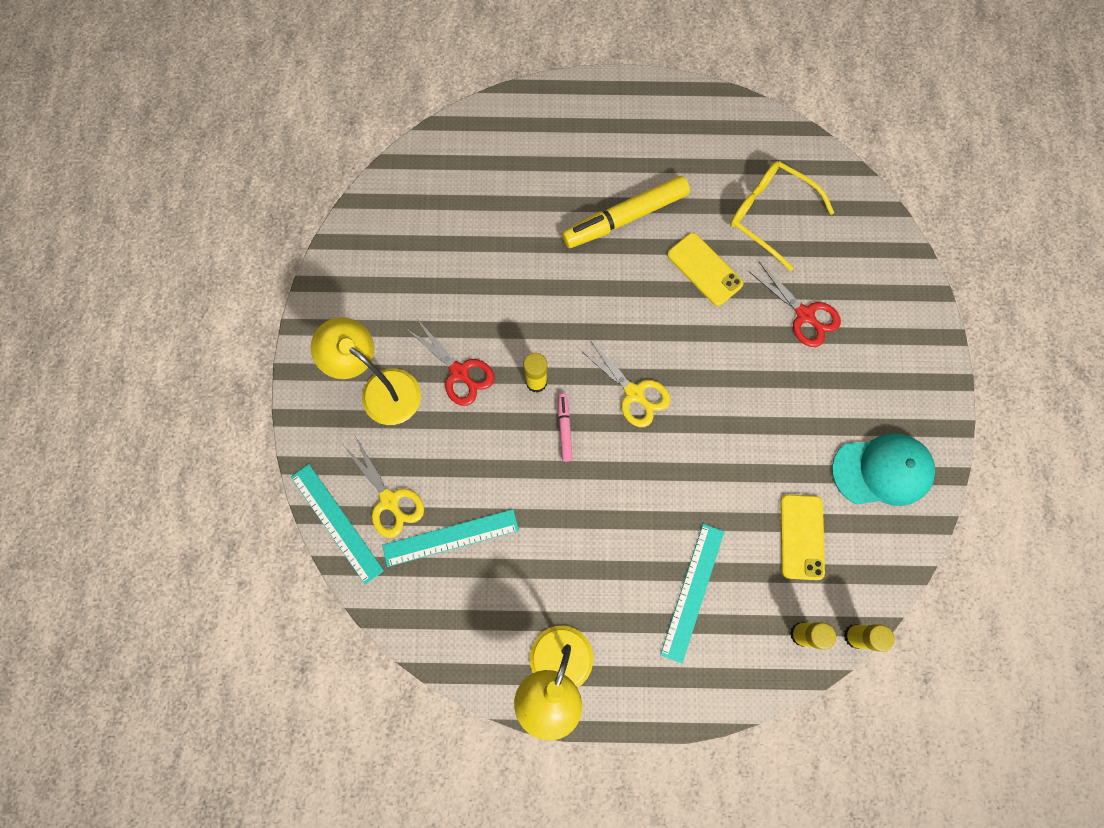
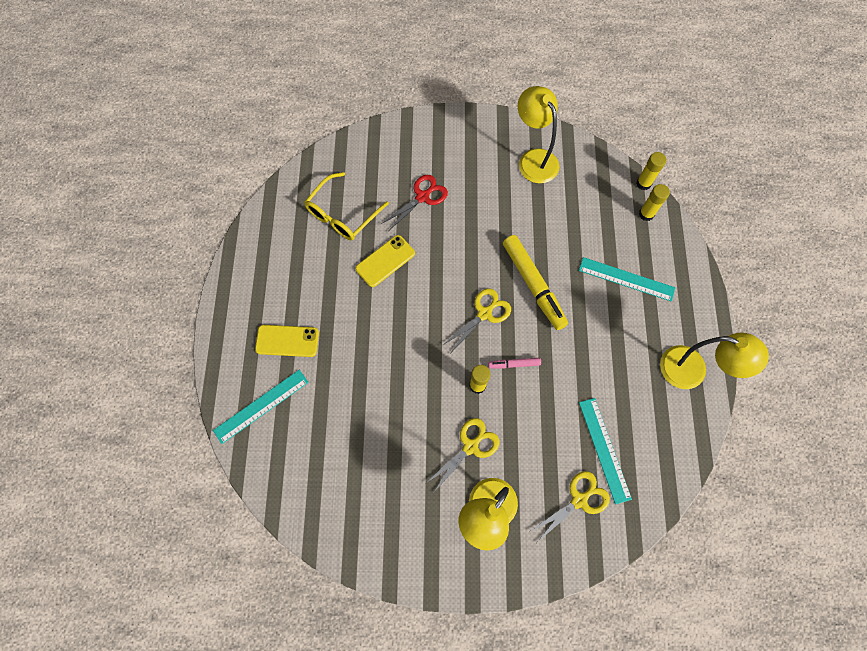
camera: 90 degrees left, 5 degrees down
(336, 523) = (601, 544): turquoise ruler -> turquoise ruler (261, 406)
(459, 372) = (470, 446): red scissors -> yellow scissors
(625, 218) = (339, 317): yellow marker -> yellow marker (533, 285)
(801, 537) = (582, 209): yellow phone -> yellow phone (287, 341)
(882, 470) = (534, 159): turquoise cap -> yellow lamp

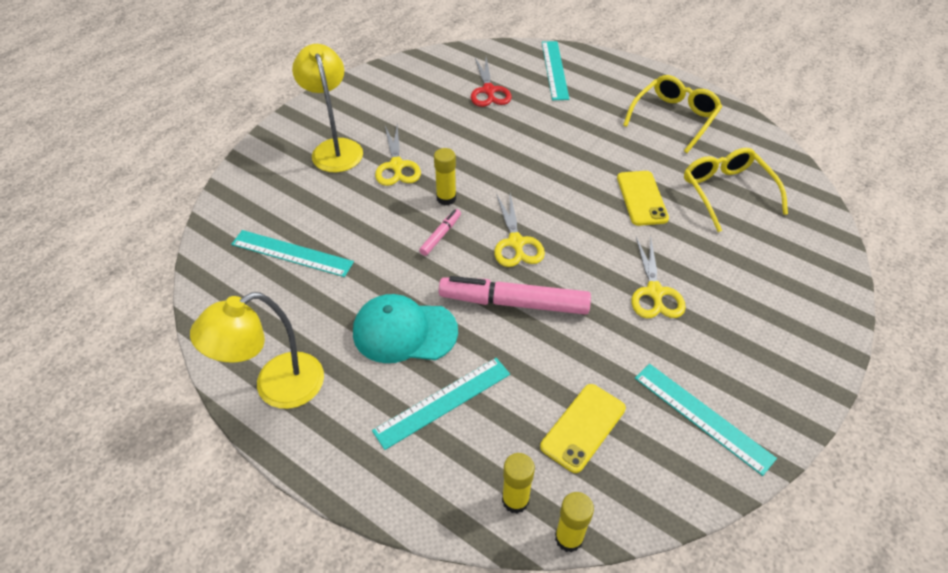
camera: 125 degrees right, 20 degrees down
(274, 282) = (674, 118): none -> yellow glasses
(287, 341) = (604, 103): yellow phone -> yellow phone (583, 427)
(422, 197) = (709, 267): red scissors -> red scissors (489, 91)
(533, 285) = (514, 303): yellow marker -> pink marker
(534, 159) = (702, 417): yellow lamp -> turquoise ruler
(579, 500) = (274, 209): yellow scissors -> yellow scissors (655, 292)
(602, 331) = (404, 331): none -> turquoise cap

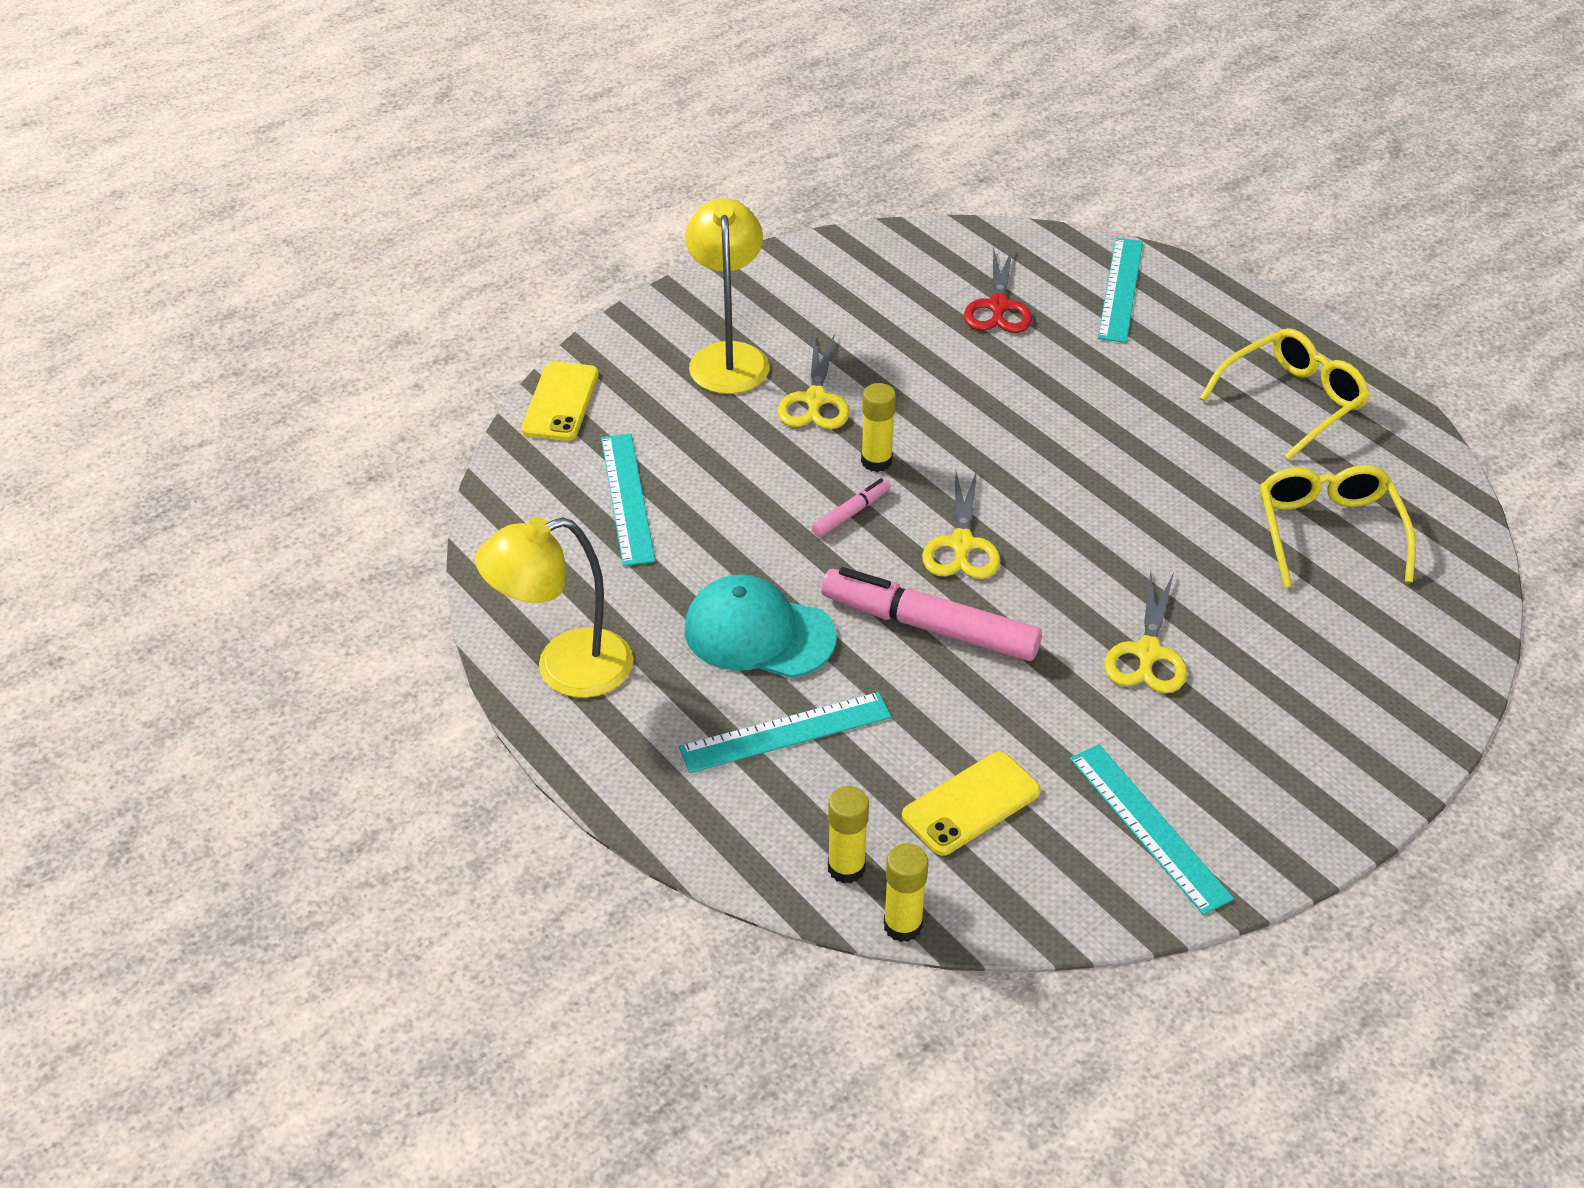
camera: 15 degrees right, 5 degrees down
(292, 253) = (627, 498): turquoise ruler -> turquoise ruler turned 45 degrees clockwise
(642, 198) = (1184, 516): yellow phone -> yellow phone (561, 402)

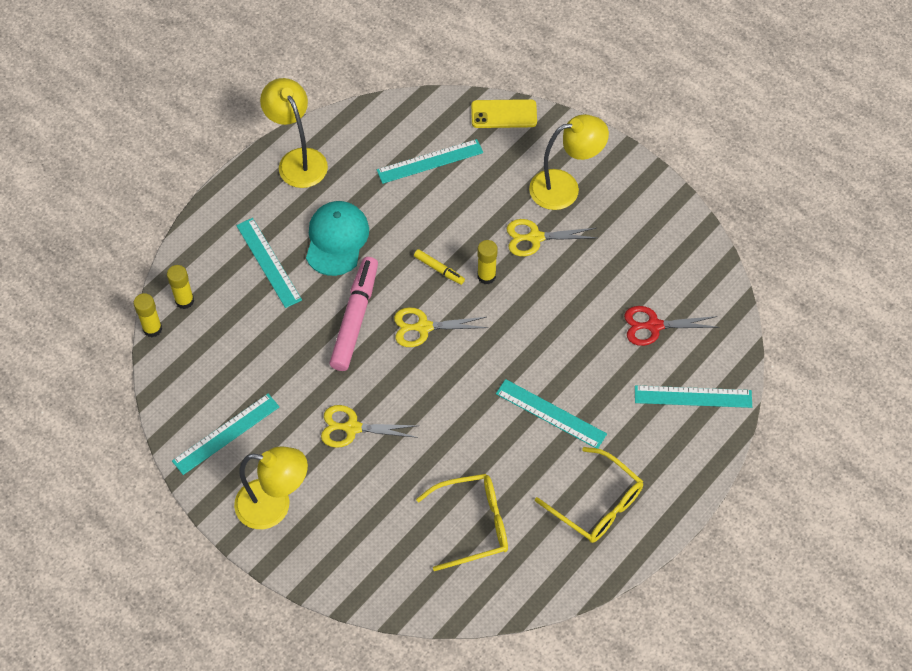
camera: 80 degrees right, 15 degrees up
(851, 513) = (439, 269): pink marker -> yellow marker
(971, 804) = (231, 351): yellow phone -> none
(1138, 426) = (550, 414): none -> turquoise ruler
(1298, 771) = (274, 506): none -> yellow lamp

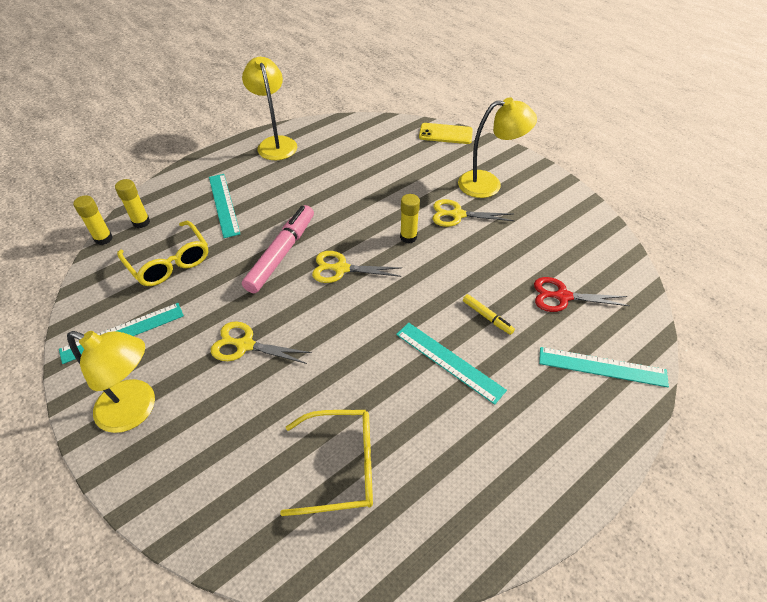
camera: 10 degrees right, 10 degrees down
(336, 239) = (286, 196): turquoise cap -> none
(430, 161) = (379, 155): turquoise ruler -> none
(439, 269) = (367, 227): yellow marker -> yellow marker (487, 317)
(597, 504) = (488, 467): yellow glasses -> yellow glasses (169, 262)

